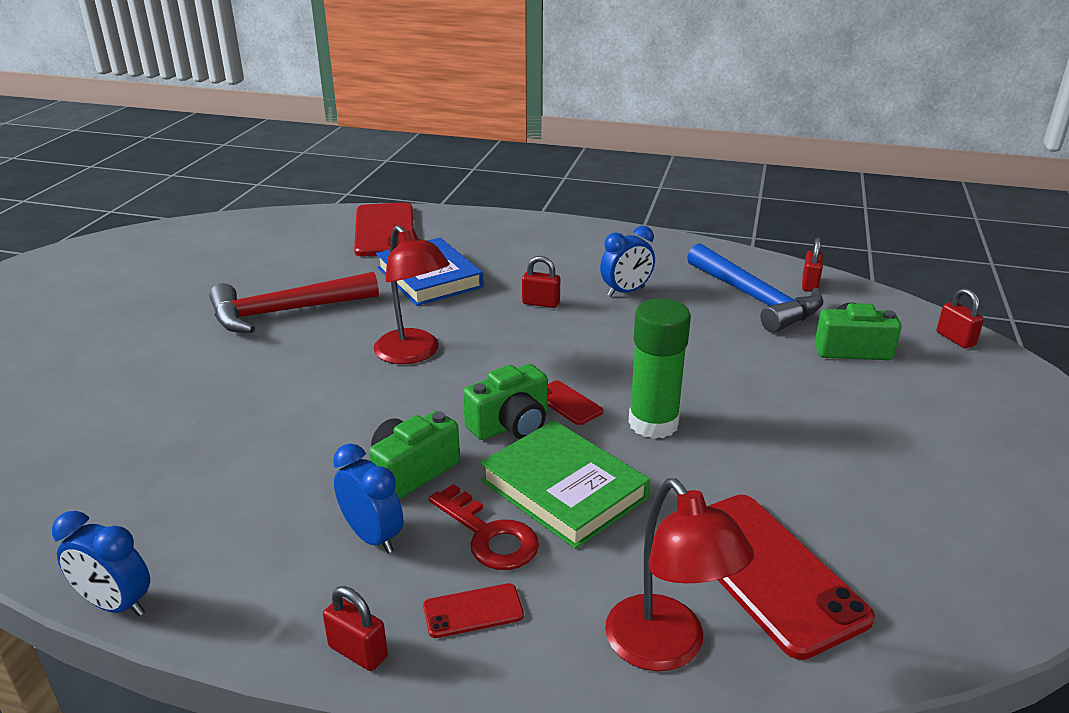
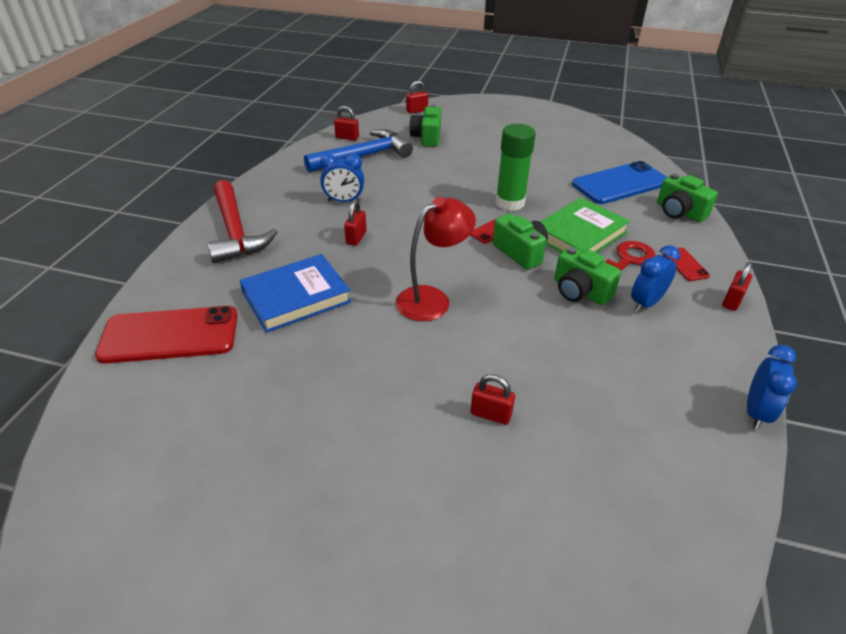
camera: 90 degrees left, 10 degrees up
(219, 386) = (491, 414): none -> red padlock
(286, 312) = (350, 390): red hammer -> red hammer (235, 231)
(626, 291) = (344, 201): blue clock -> blue clock turned 120 degrees clockwise
(666, 648) = (679, 212): red lamp -> green camera
(767, 572) = (620, 183): red phone -> blue phone

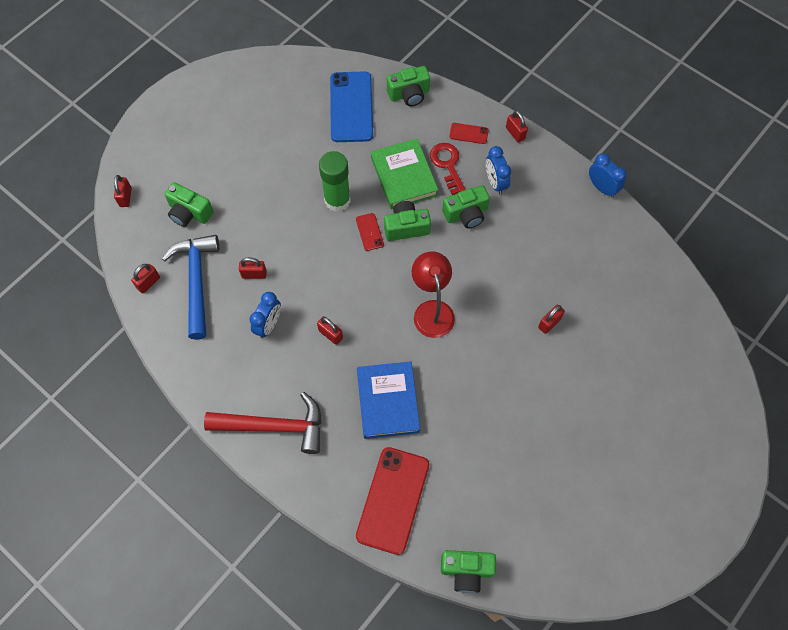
camera: 65 degrees left, 25 degrees up
(76, 432) = (466, 571): none -> green camera
(392, 180) = (254, 274): none -> red padlock

